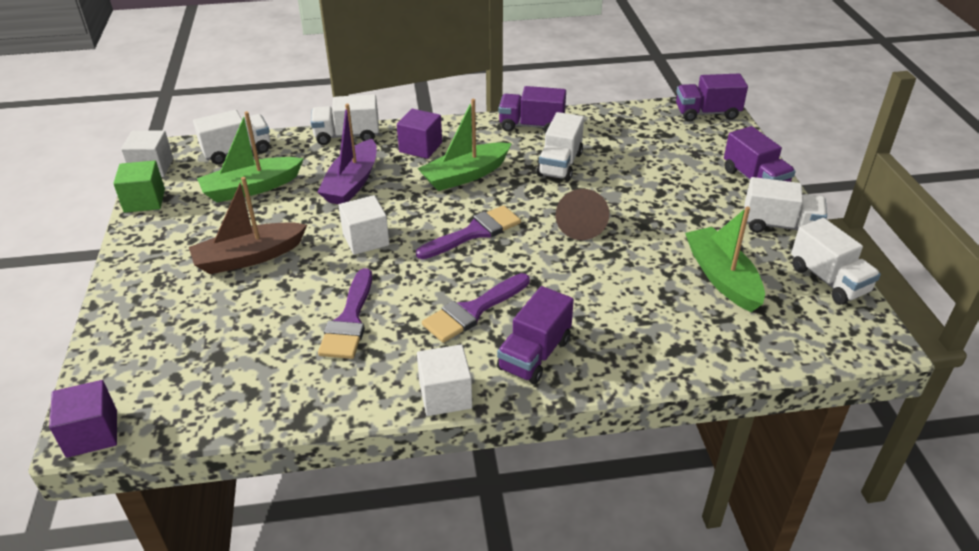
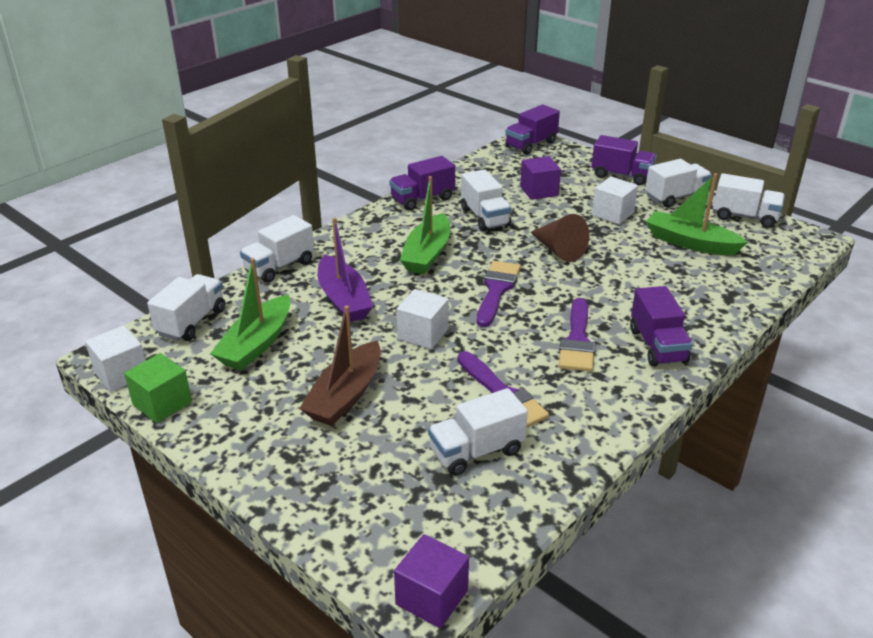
camera: 40 degrees left, 5 degrees down
(267, 352) = (476, 451): none -> white truck
(420, 147) = (359, 249): purple cube -> purple cube (539, 191)
(445, 395) = (644, 403): white cube -> white cube (613, 214)

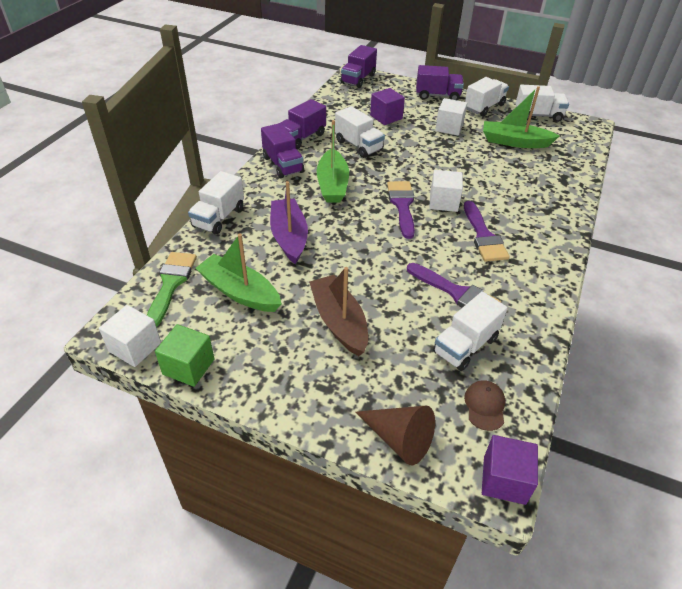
camera: 20 degrees left, 10 degrees up
(191, 322) = (171, 284): white truck -> green brush
(257, 344) = (240, 292): green boat -> green boat turned 120 degrees clockwise
(343, 299) = (289, 237): purple boat -> purple boat turned 150 degrees counterclockwise
(345, 395) = (339, 322): brown boat -> brown boat turned 150 degrees clockwise
(423, 334) = (368, 254): white cube -> white cube (443, 202)
(458, 518) = (485, 406): none -> brown cap
(558, 250) = (428, 164): brown cone -> brown cone (399, 439)
(657, 346) = (539, 228): purple truck -> purple truck (283, 165)

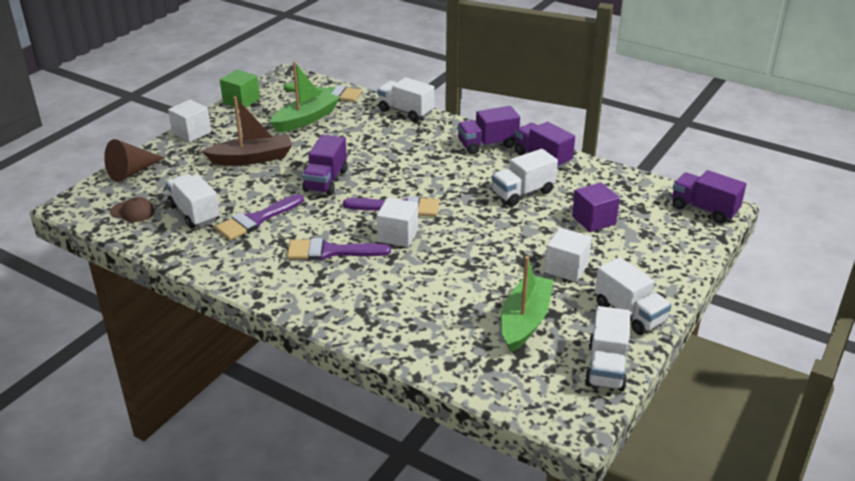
camera: 100 degrees right, 10 degrees down
(135, 347) = (269, 83): white cube -> white cube (191, 133)
(289, 237) = (367, 142): purple boat -> none
(332, 184) = (445, 170): green boat -> none
(437, 95) = (663, 274): purple truck -> purple truck (326, 181)
(504, 480) = (71, 208): purple cube -> none

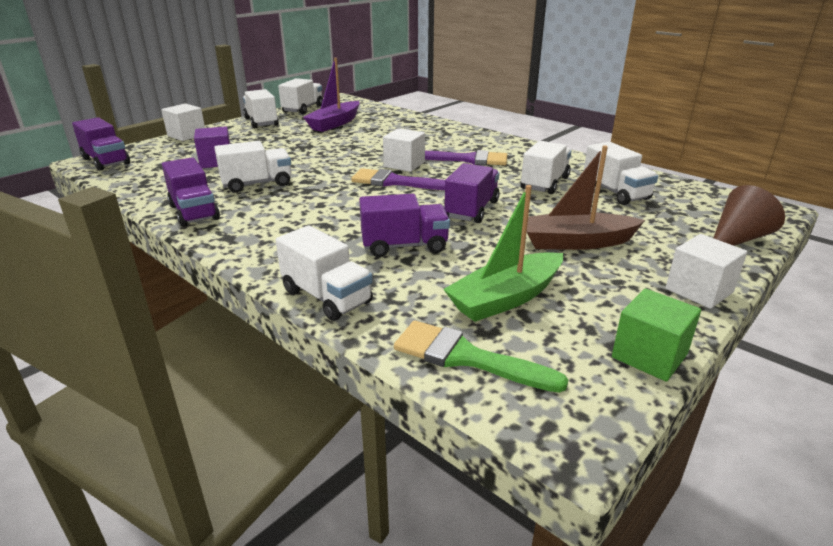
camera: 170 degrees left, 5 degrees down
(132, 212) = (688, 198): brown cap -> none
(256, 220) = (544, 183): purple brush -> white truck
(487, 144) = (244, 233): purple truck -> purple truck (404, 246)
(524, 321) = (334, 123): green boat -> purple boat
(566, 268) = (278, 140): white cube -> white cube (187, 135)

